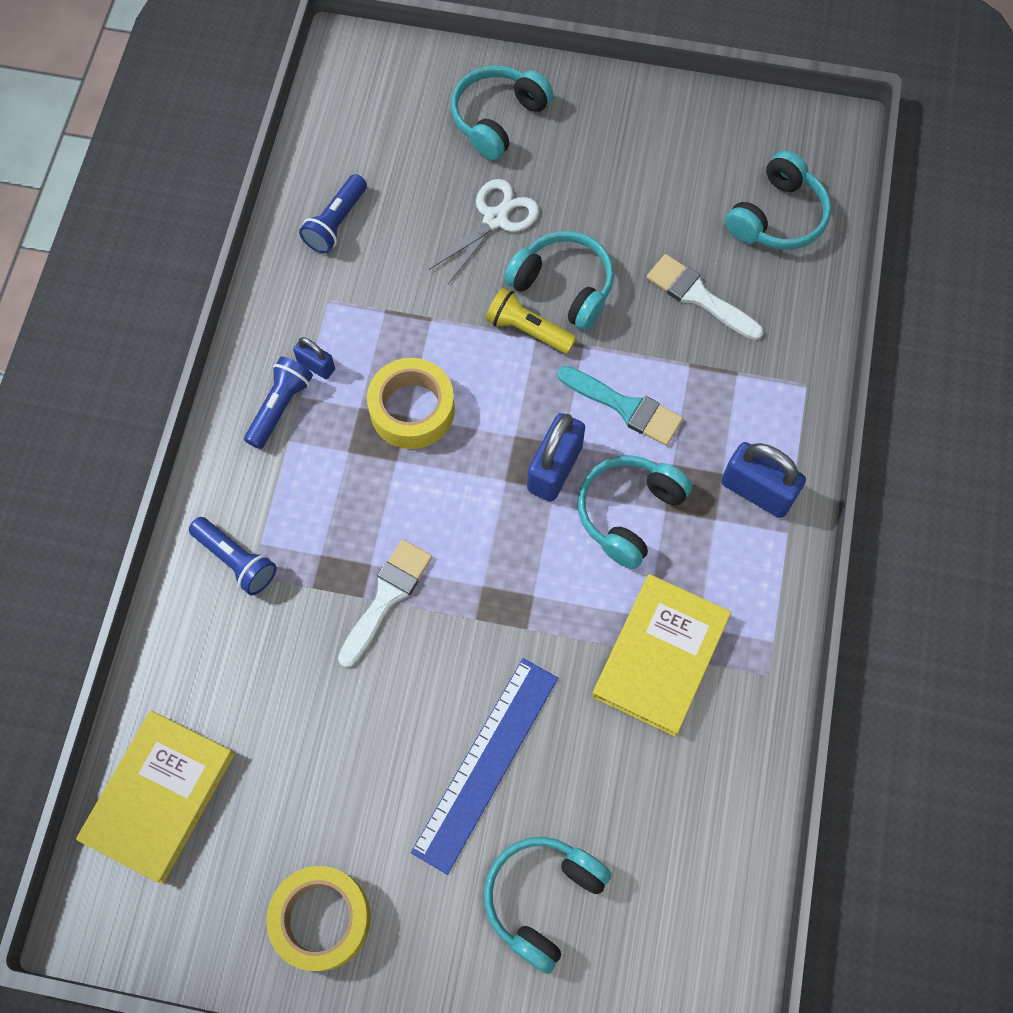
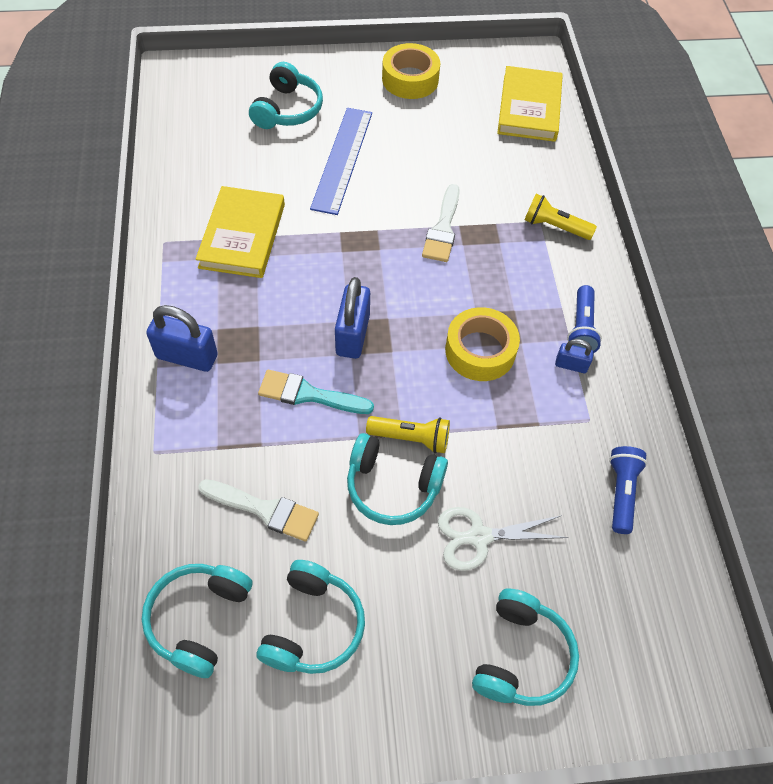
camera: 160 degrees right, 10 degrees down
(236, 560) = (555, 227): blue flashlight -> yellow flashlight
(495, 219) = (479, 537): white scissors -> white scissors turned 60 degrees clockwise
(628, 512) = (286, 318): turquoise headphones -> turquoise headphones (313, 626)

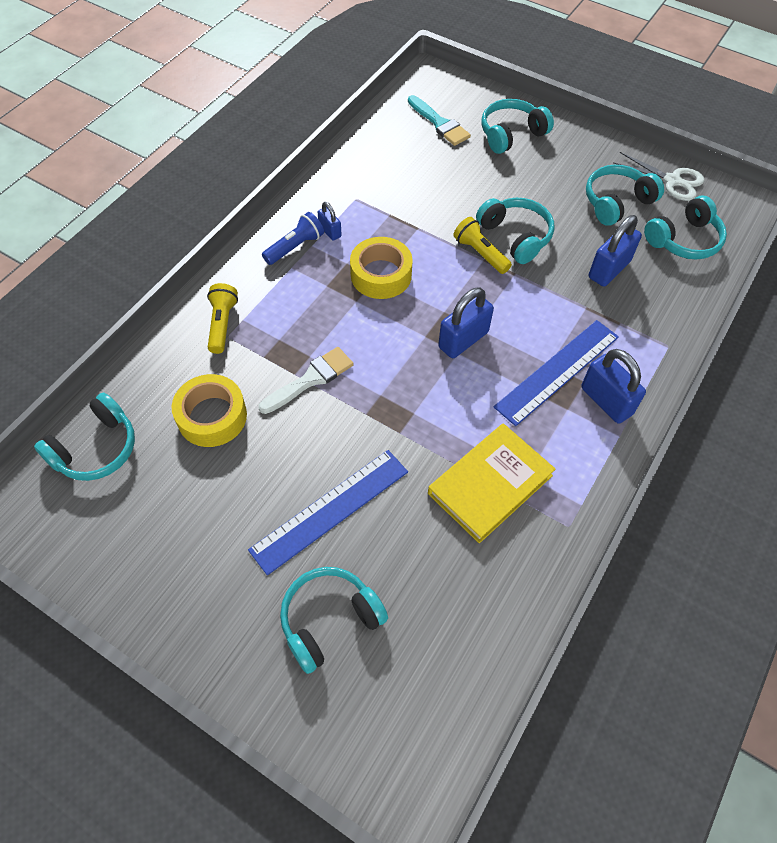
camera: 140 degrees left, 0 degrees up
(247, 357) = (557, 371): none -> blue ruler
(265, 510) = (609, 269): white brush -> blue padlock
(309, 394) = (529, 319): turquoise brush -> turquoise brush (439, 123)
(410, 79) = (163, 571): yellow tape -> yellow tape (212, 416)
(479, 537) = (485, 186): white scissors -> white scissors (672, 181)
(529, 108) = (96, 449): yellow book -> turquoise headphones
(555, 227) = (222, 324): yellow flashlight -> yellow flashlight turned 150 degrees counterclockwise
(621, 492) = (381, 159): blue flashlight -> none

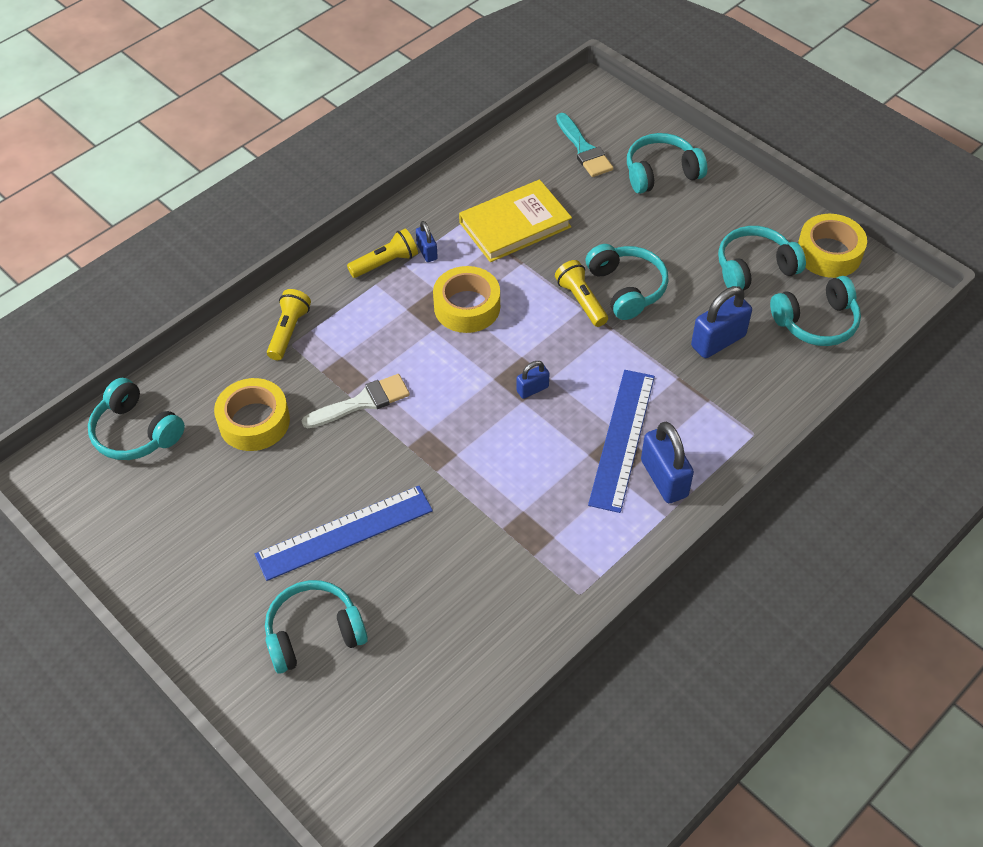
camera: 15 degrees right, 5 degrees down
(96, 449) = (136, 432): turquoise headphones -> turquoise headphones turned 75 degrees clockwise
(295, 247) = (385, 263): blue flashlight -> yellow flashlight
(463, 340) = (532, 389): blue padlock -> blue padlock, size x0.55
(490, 484) = (512, 539): yellow book -> yellow book (515, 225)
(557, 371) = (622, 439): blue ruler -> blue ruler turned 45 degrees counterclockwise
(672, 181) = (829, 253): white scissors -> yellow tape

